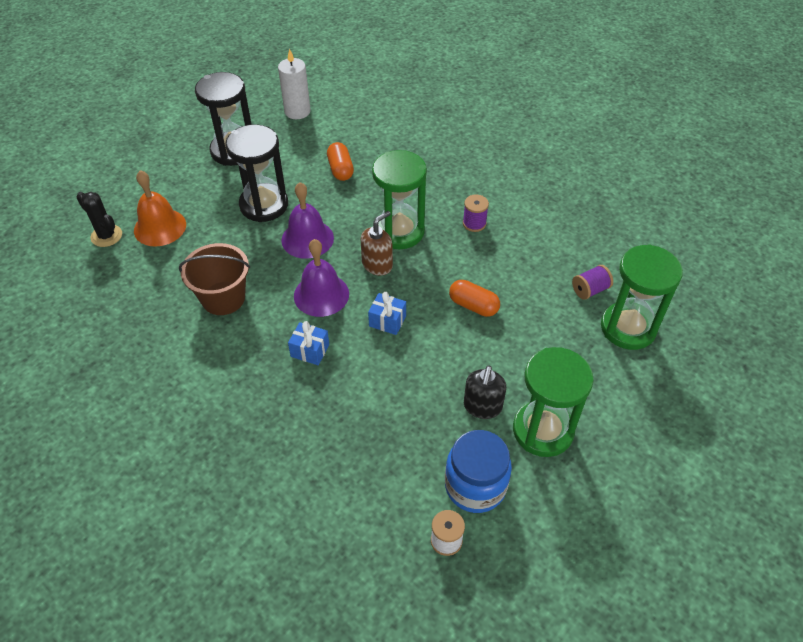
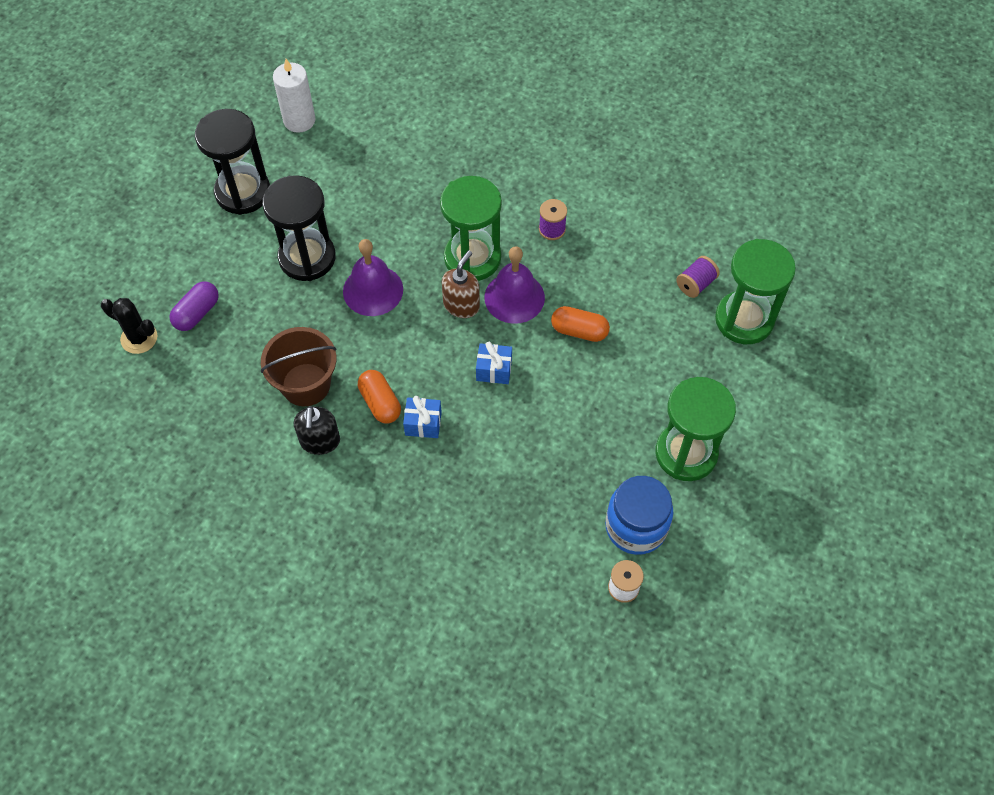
camera: 15 degrees left, 10 degrees up
(160, 227) = (197, 313): orange bell -> purple capsule
(321, 294) = (412, 355): purple bell -> purple bell (514, 297)
(340, 169) = (379, 191): orange capsule -> orange capsule (380, 403)
(482, 407) = (620, 443): black soap dispenser -> black soap dispenser (320, 441)

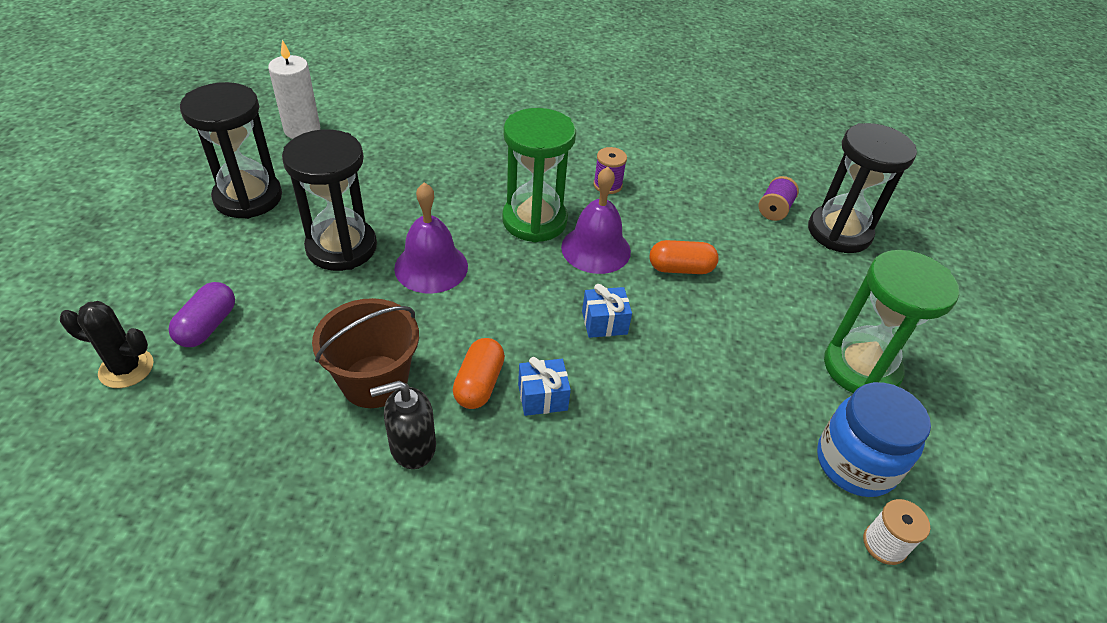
camera: 20 degrees left, 15 degrees down
(320, 441) = (412, 446): black soap dispenser -> black soap dispenser turned 90 degrees clockwise
(380, 403) = (479, 384): orange capsule -> orange capsule turned 60 degrees clockwise
(461, 305) = (540, 265): brown soap dispenser -> none
(744, 319) = (839, 232): green hourglass -> black hourglass

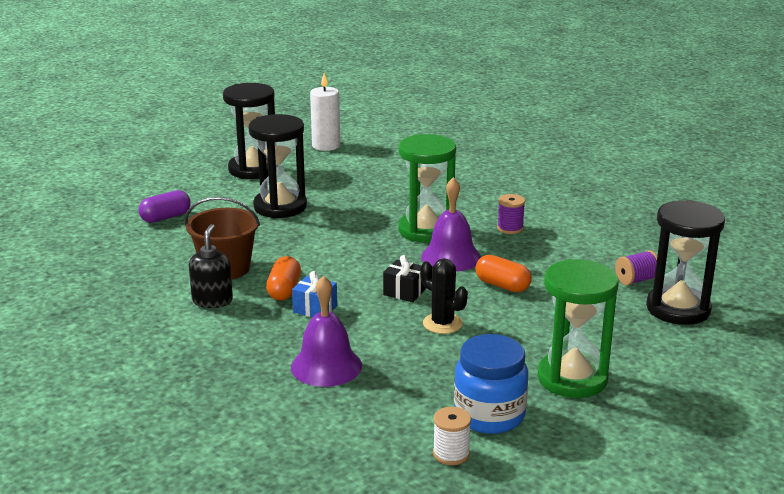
camera: 40 degrees right, 20 degrees down
(126, 368) = (108, 221): black cactus -> black cactus (442, 323)
(412, 446) = (212, 300): black soap dispenser -> black soap dispenser turned 75 degrees clockwise
(431, 267) = (324, 231): purple bell -> purple bell (326, 366)
(479, 384) = (284, 290): orange capsule -> orange capsule turned 45 degrees counterclockwise
(604, 323) = (404, 292): blue gift -> black gift

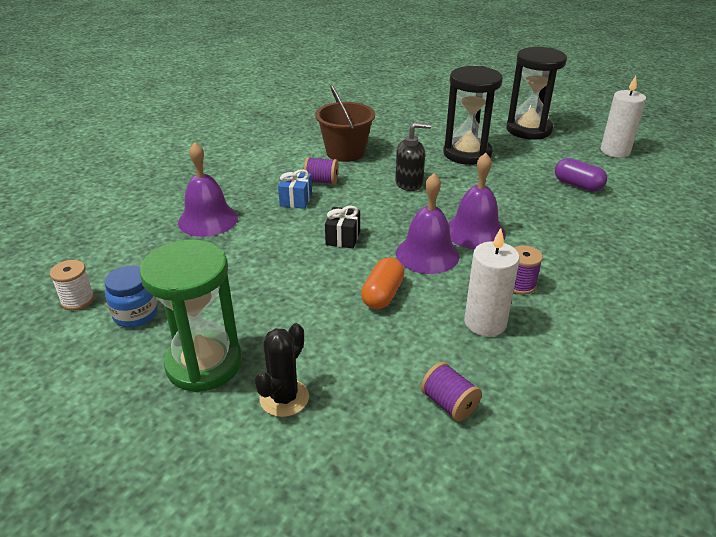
camera: 75 degrees right, 10 degrees up
(165, 217) = (413, 116): purple capsule -> purple capsule (577, 185)
(212, 300) = (293, 157): black soap dispenser -> black soap dispenser (409, 183)
(284, 290) = (321, 181): orange capsule -> purple spool
(426, 230) = (475, 232): green hourglass -> purple bell
(442, 323) = (291, 267): black cactus -> black cactus (284, 398)
(489, 415) = (136, 314): blue jar -> blue jar, size x0.66
(552, 251) = (485, 322): none -> white candle
(678, 309) = (388, 451): black hourglass -> none

